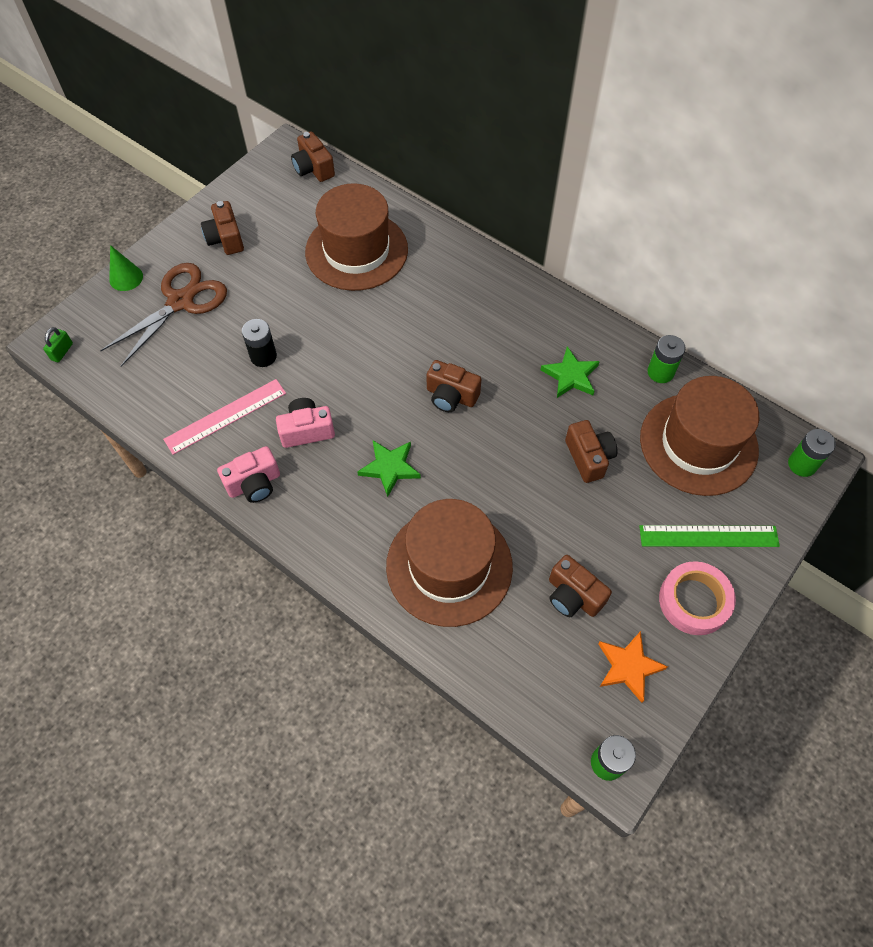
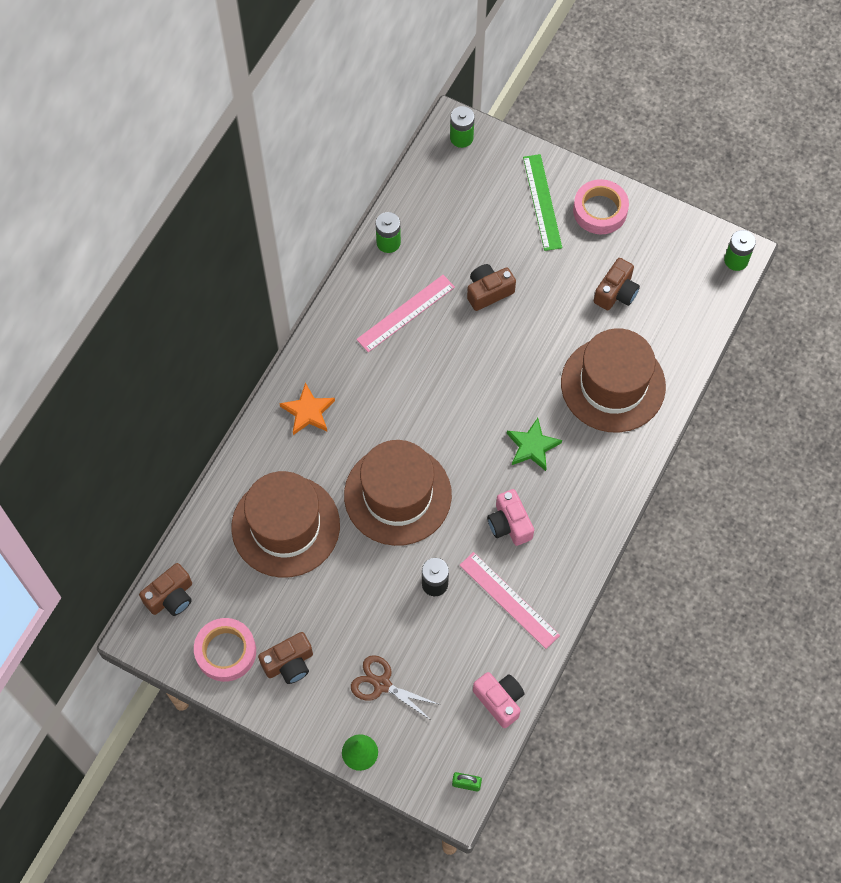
camera: 100 degrees left, 5 degrees up
(180, 301) = (382, 684): brown scissors -> brown scissors, size x0.63
(252, 198) = (226, 652): none -> pink tape
(254, 484) = (573, 555): pink camera -> pink camera (499, 700)
(451, 396) = (447, 408): brown camera -> none
(571, 376) = (406, 313): green star -> pink ruler
(628, 666) = (663, 251): orange star -> orange star (308, 411)
(698, 444) = (457, 211): brown hat -> brown hat (397, 495)

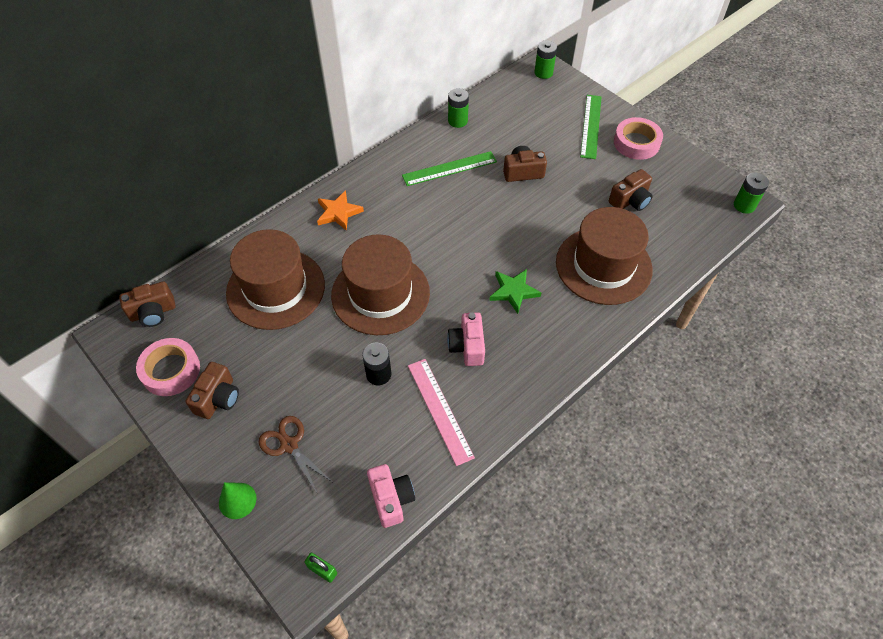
camera: 20 degrees right, 10 degrees down
(289, 663) = (218, 398): brown camera -> brown camera turned 60 degrees counterclockwise
(406, 313) = (449, 168): pink ruler -> green ruler

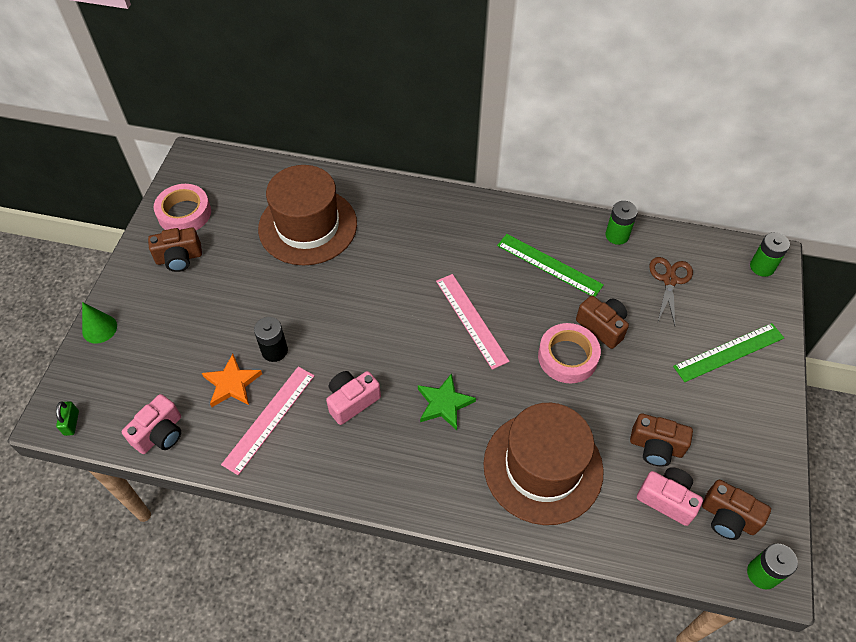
camera: 55 degrees right, 0 degrees up
(153, 312) = (228, 168): brown camera -> brown camera (728, 517)
(289, 445) = (167, 331): brown scissors -> brown scissors (669, 280)
(338, 212) = (422, 216): orange star -> orange star (232, 383)
(380, 294) = (359, 301): brown hat -> none
(457, 237) = (471, 320): none -> pink ruler
(636, 143) = (748, 409): pink tape -> pink tape (567, 357)
(669, 218) = (667, 499): none -> pink camera

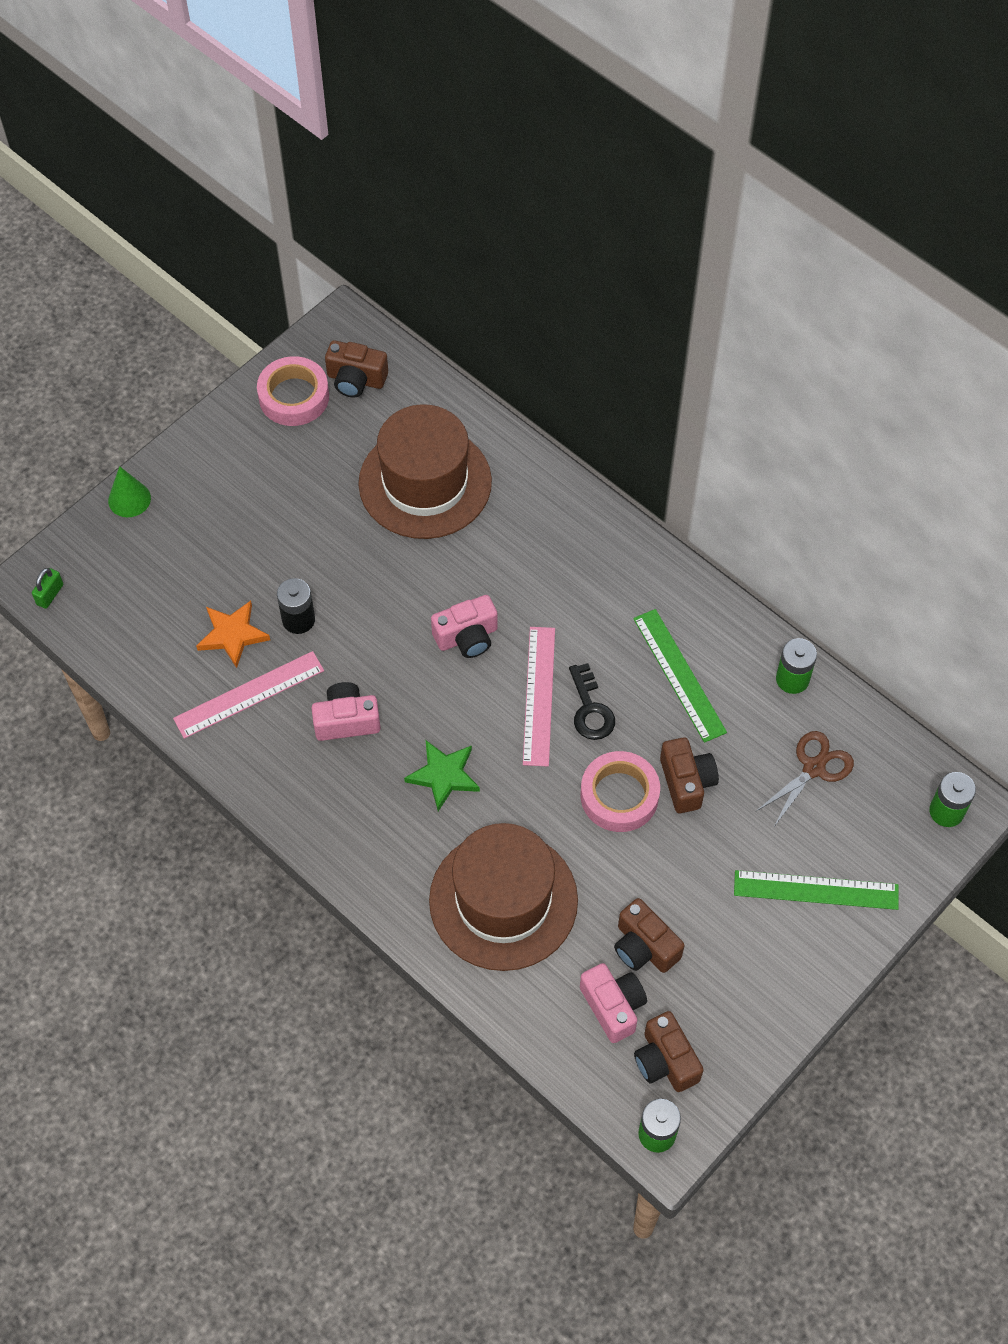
camera: 30 degrees right, 5 degrees up
(160, 433) = (131, 652): pink camera -> pink camera (467, 637)
(179, 258) = (257, 453): brown camera -> brown camera (356, 379)
(510, 312) = (590, 709): none -> black key

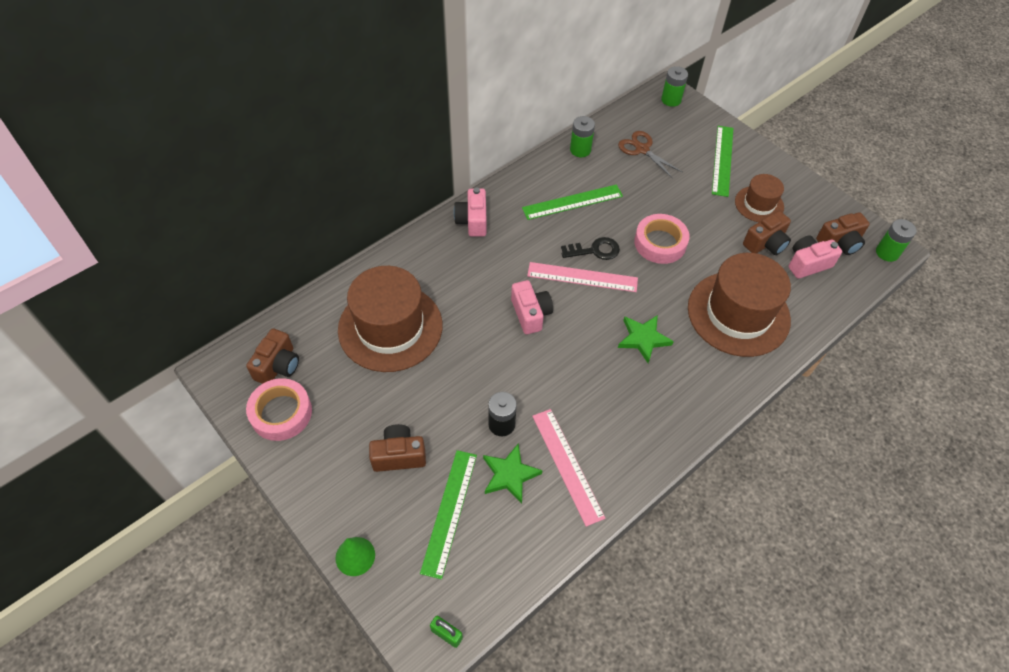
camera: 85 degrees left, 5 degrees down
(183, 579) = (449, 512): none -> green ruler
(232, 635) = (509, 475): orange star -> green star
(346, 721) = (595, 397): pink camera -> pink camera (472, 221)
(686, 782) = (650, 208): brown camera -> brown camera (399, 455)
(726, 942) = (759, 204): none -> brown hat

